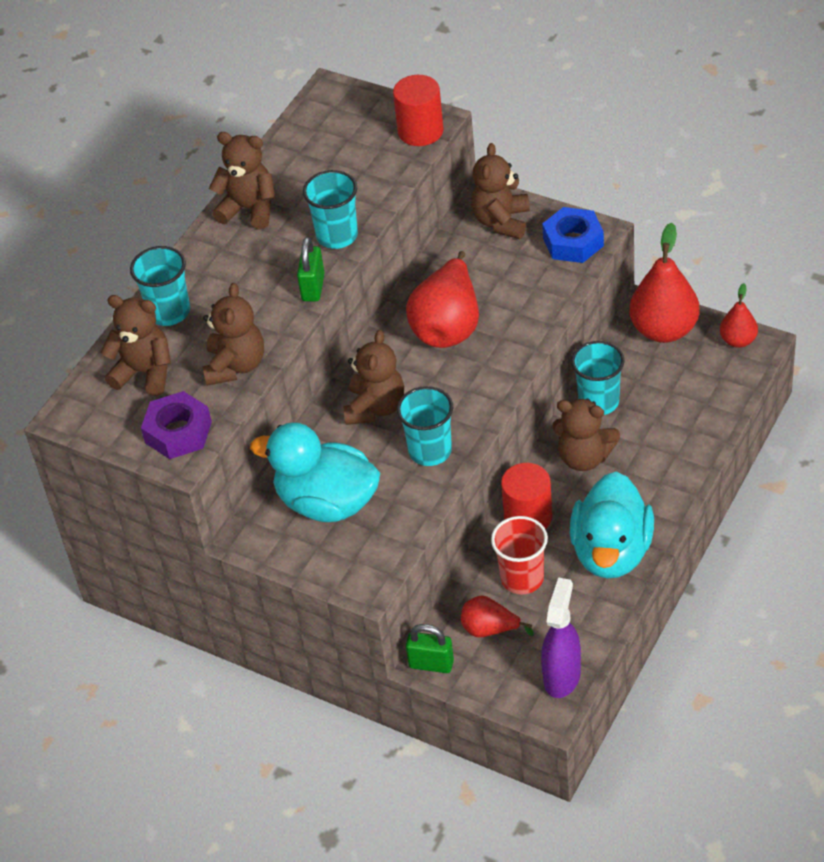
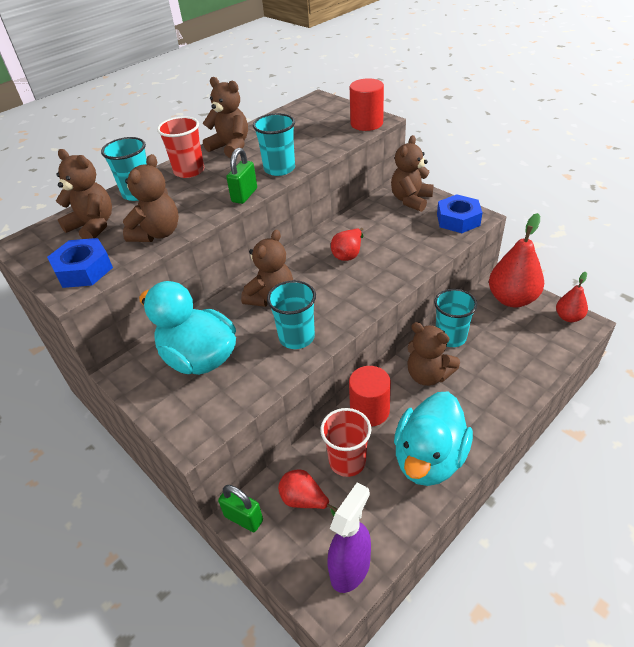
camera: 15 degrees right, 5 degrees down
(178, 432) = (84, 270): purple nut -> blue nut
(215, 262) = (189, 171): none -> red cup
(448, 326) = (348, 254): red pear -> red pear, size x0.54

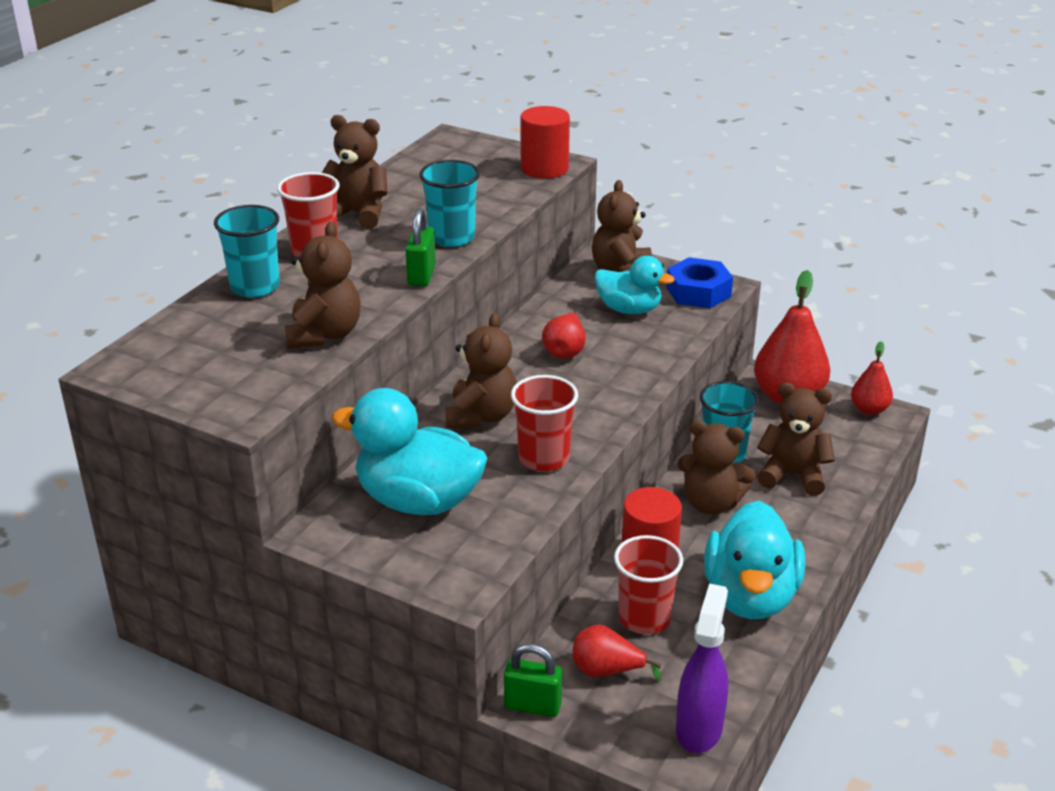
camera: 20 degrees left, 10 degrees down
(84, 270) = (245, 389): blue nut -> none
(93, 226) = (216, 335): brown teddy bear -> brown teddy bear (793, 475)
(296, 337) = (543, 458): turquoise cup -> red cup
(404, 228) = (629, 309): none -> turquoise duck

